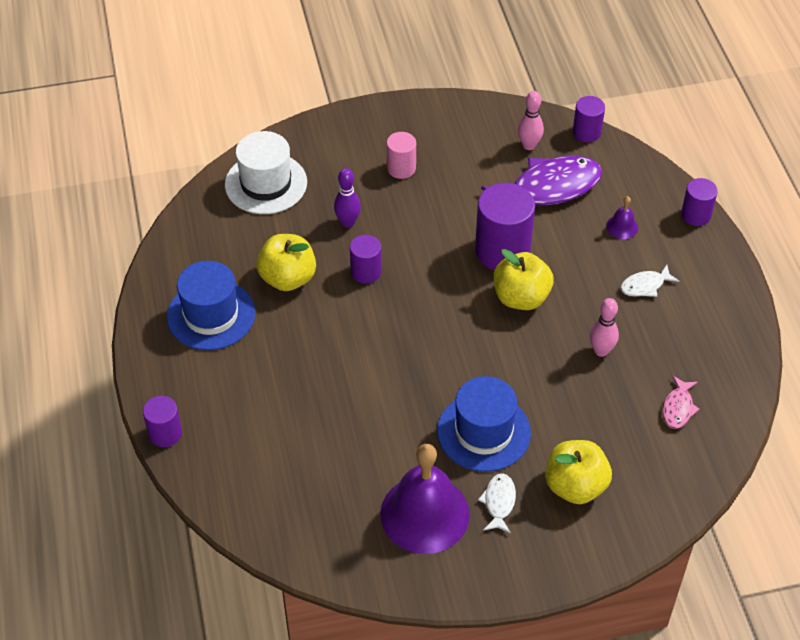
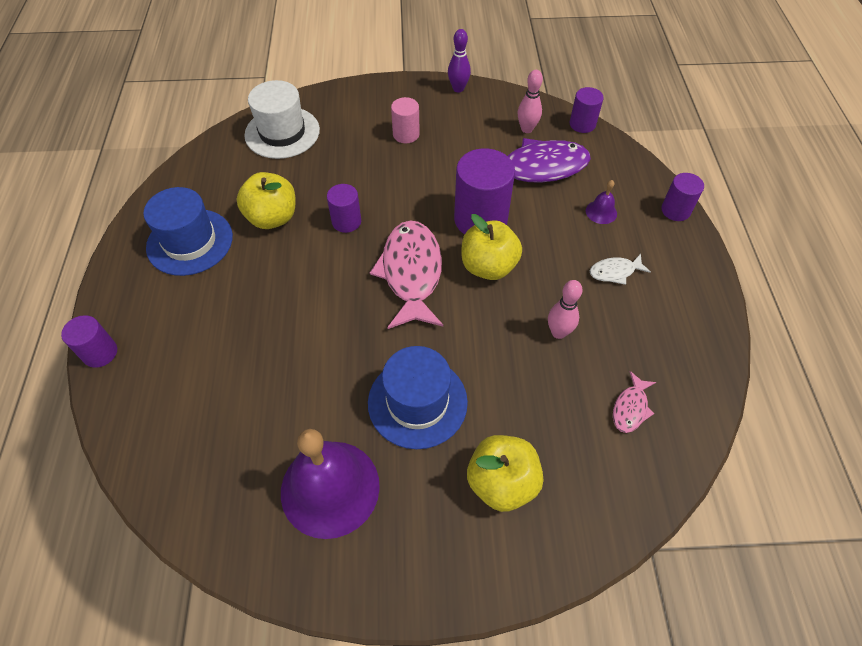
camera: 10 degrees right, 5 degrees up
(348, 222) = (343, 175): purple bowling pin -> purple bowling pin (458, 89)
(446, 315) = (411, 273): none -> pink fish
(499, 502) = (414, 488): white fish -> none

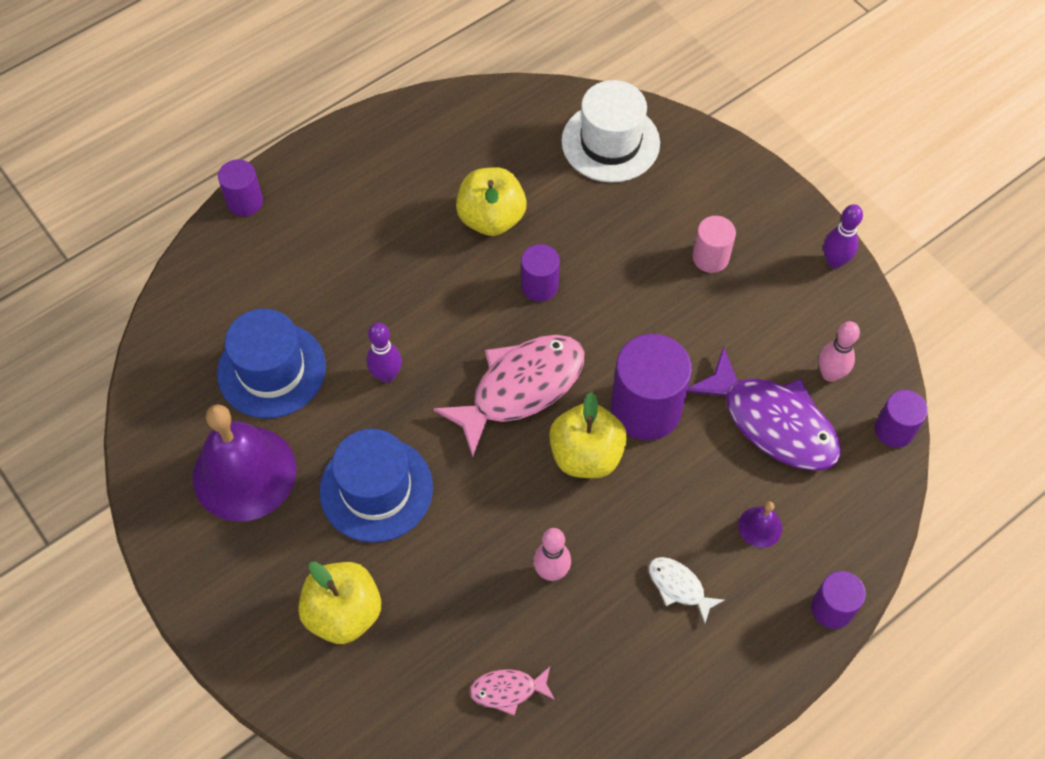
camera: 55 degrees right, 5 degrees up
(190, 242) = (408, 173): blue hat -> blue hat (271, 370)
(333, 343) = (387, 375): none -> purple bowling pin

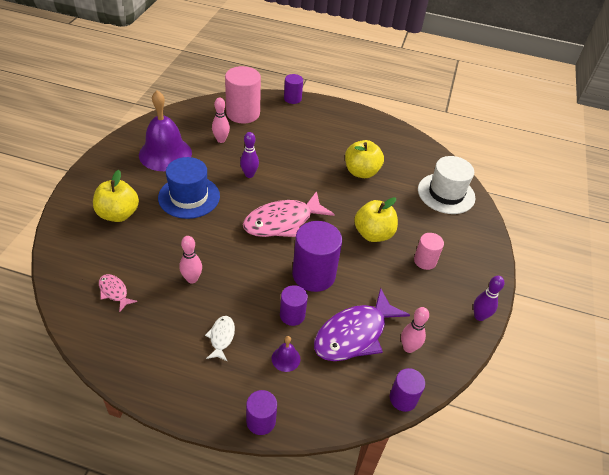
camera: 50 degrees right, 15 degrees down
(227, 299) = (243, 113): none -> pink cylinder
(271, 370) = (221, 140): blue hat -> pink bowling pin
(520, 388) = (282, 222): pink fish -> pink fish turned 135 degrees clockwise
(539, 286) = (343, 204): purple cylinder -> purple cylinder (292, 315)
(586, 455) = (267, 263): yellow apple -> yellow apple (373, 234)
(772, 422) = (354, 334): purple fish -> purple fish turned 45 degrees clockwise

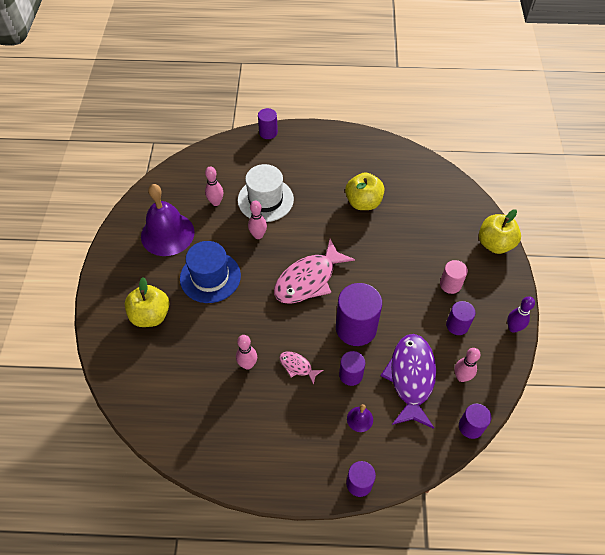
camera: 10 degrees left, 10 degrees up
(114, 292) = (182, 398): pink fish -> pink fish (297, 366)
(221, 337) = (296, 415): white fish -> none
(243, 113) = (225, 164): pink cylinder -> none
(249, 174) = (258, 235): purple bowling pin -> pink bowling pin
(354, 334) = (411, 377): purple fish -> purple fish turned 150 degrees clockwise
(373, 234) = (395, 269): yellow apple -> yellow apple (495, 244)
(420, 299) = (457, 325): none -> purple cylinder
(446, 193) = (449, 205): white hat -> white hat (265, 200)

